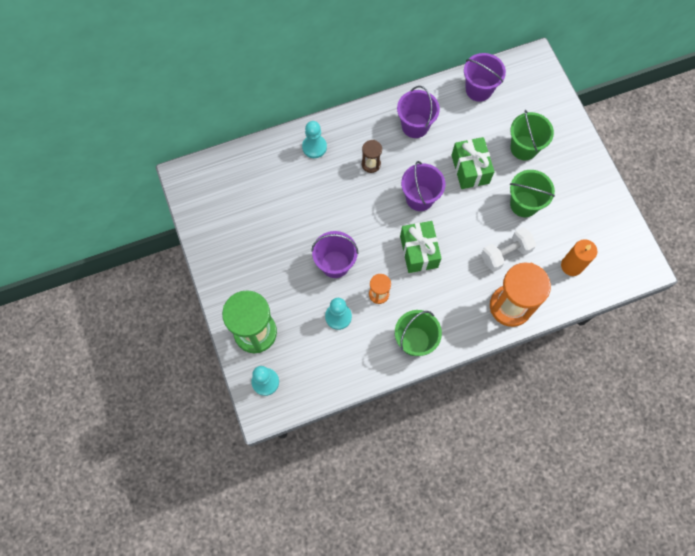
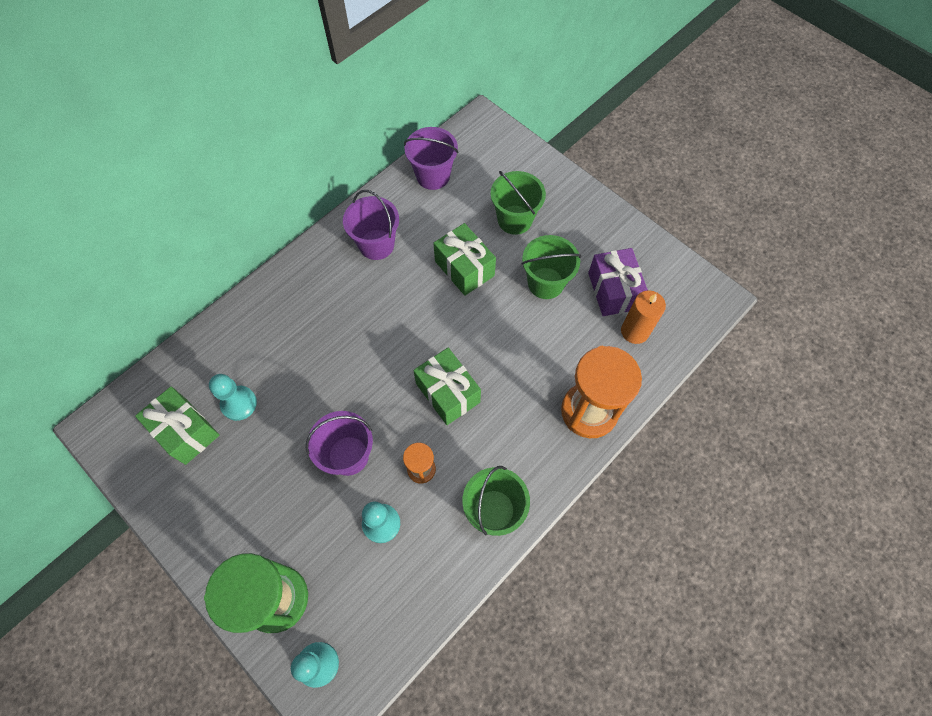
camera: 25 degrees left, 5 degrees down
(238, 203) = (186, 431): none -> green gift
(314, 147) = (261, 319): turquoise pawn -> turquoise pawn (239, 403)
(371, 164) = (342, 311): brown hourglass -> none
(420, 198) = (420, 327): purple bucket -> none
(505, 254) = (552, 350): white dumbbell -> none
(571, 230) = (613, 291): none -> purple gift

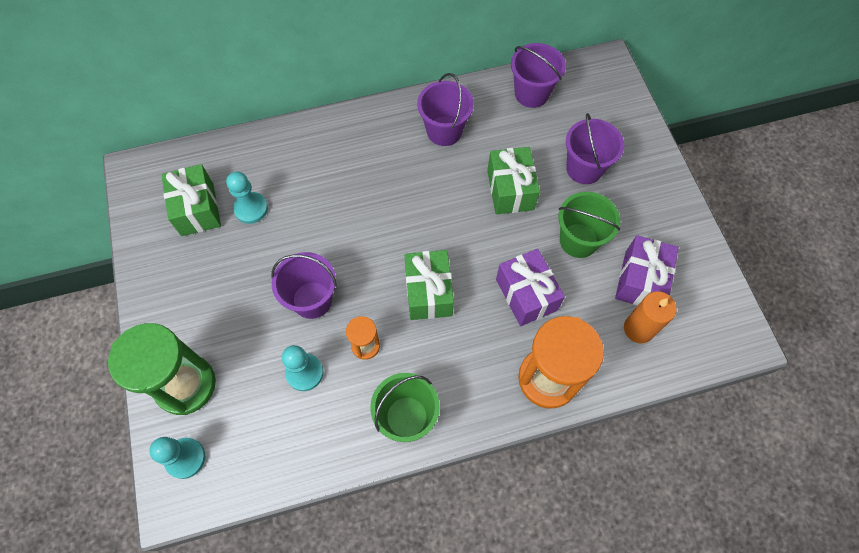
camera: 30 degrees right, 0 degrees up
(514, 220) = (584, 168): green bucket -> purple bucket
(530, 351) = (526, 294): none -> purple gift

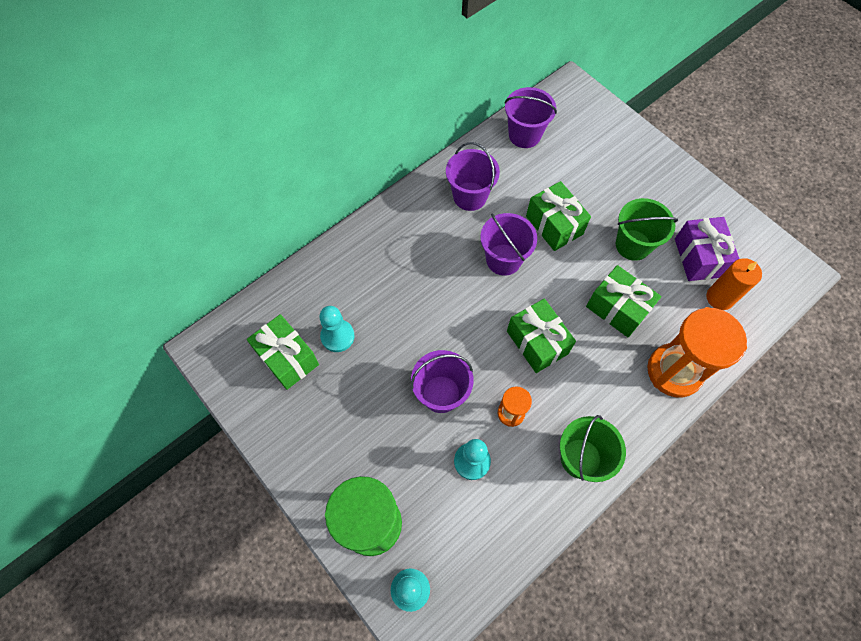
camera: 25 degrees left, 0 degrees up
(526, 294) = (617, 309): purple gift -> green gift
(584, 168) = (603, 182): purple bucket -> purple bucket (503, 259)

